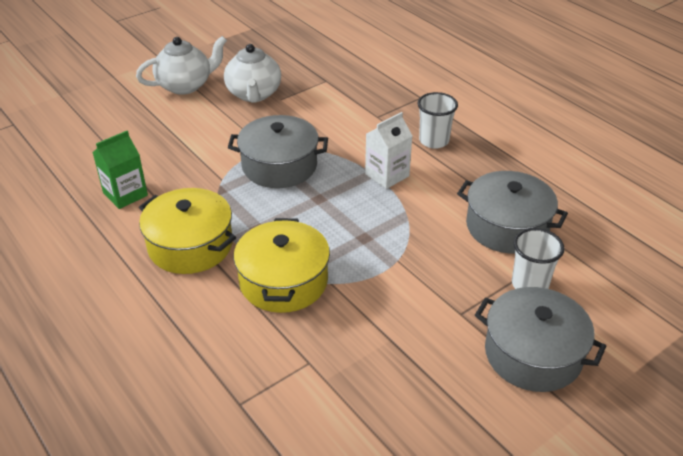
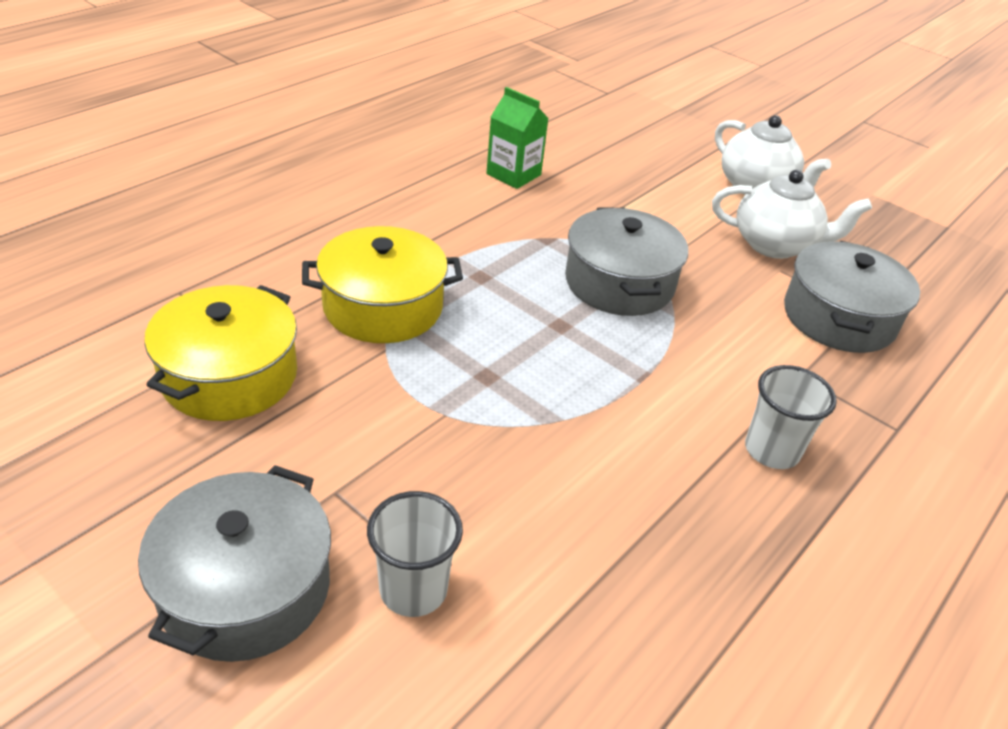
camera: 75 degrees right, 0 degrees up
(190, 245) = (435, 229): yellow pot -> yellow pot (229, 376)
(254, 94) = (775, 245): white teapot -> white teapot turned 150 degrees counterclockwise
(387, 175) = (646, 394): white carton -> none
(507, 227) = (563, 558): grey pot -> grey pot (839, 318)

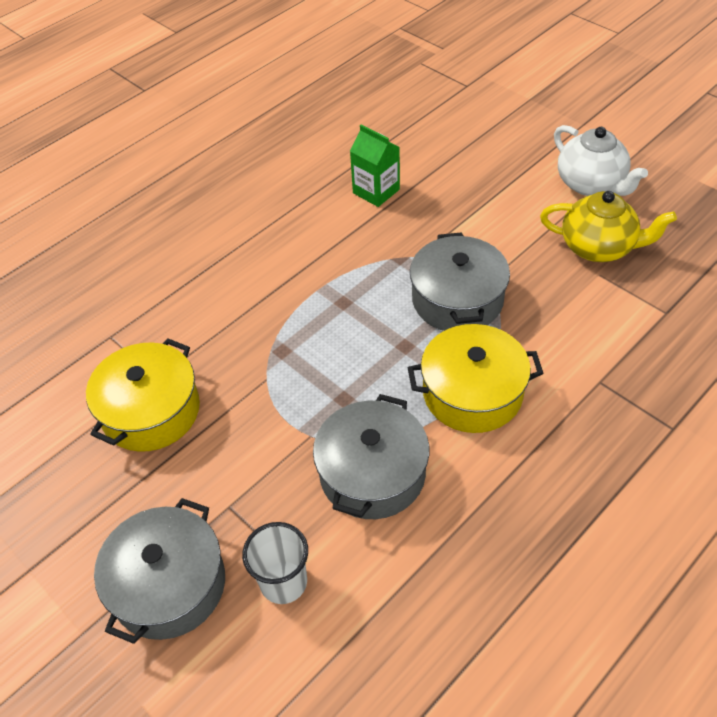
camera: 10 degrees right, 10 degrees up
(383, 307) = (265, 338): yellow pot -> yellow pot (472, 393)
(771, 450) = (564, 454): white cup -> none
(775, 245) = (598, 247): white teapot -> yellow teapot
(839, 318) = (642, 320): grey pot -> grey pot (372, 473)

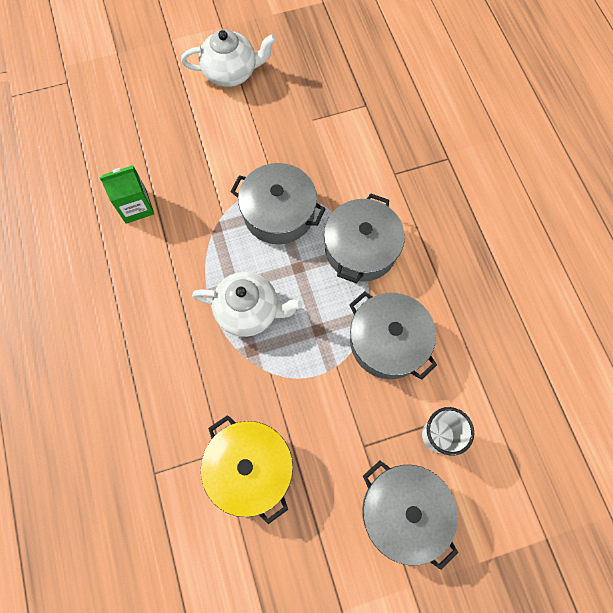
camera: 65 degrees left, 20 degrees up
(325, 328) = (249, 311): none -> white teapot
(472, 393) = (361, 248): yellow pot -> grey pot
(598, 247) = (290, 105): yellow teapot -> none

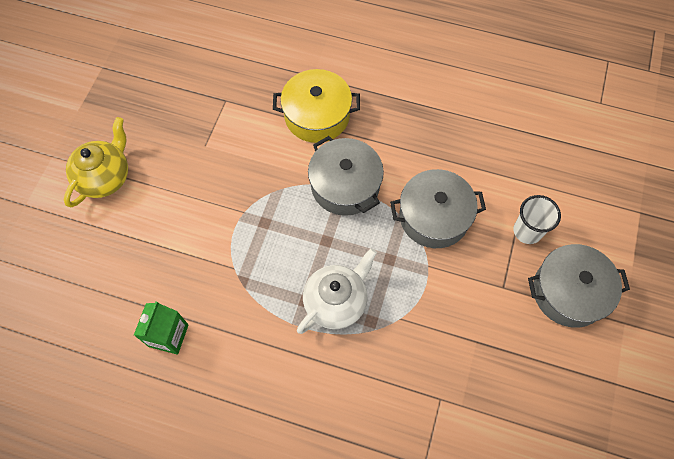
camera: 55 degrees left, 5 degrees down
(231, 73) = (105, 177): white teapot -> yellow teapot
(250, 469) = (468, 384): yellow pot -> yellow pot (317, 115)
(279, 213) = (268, 224): grey pot -> none

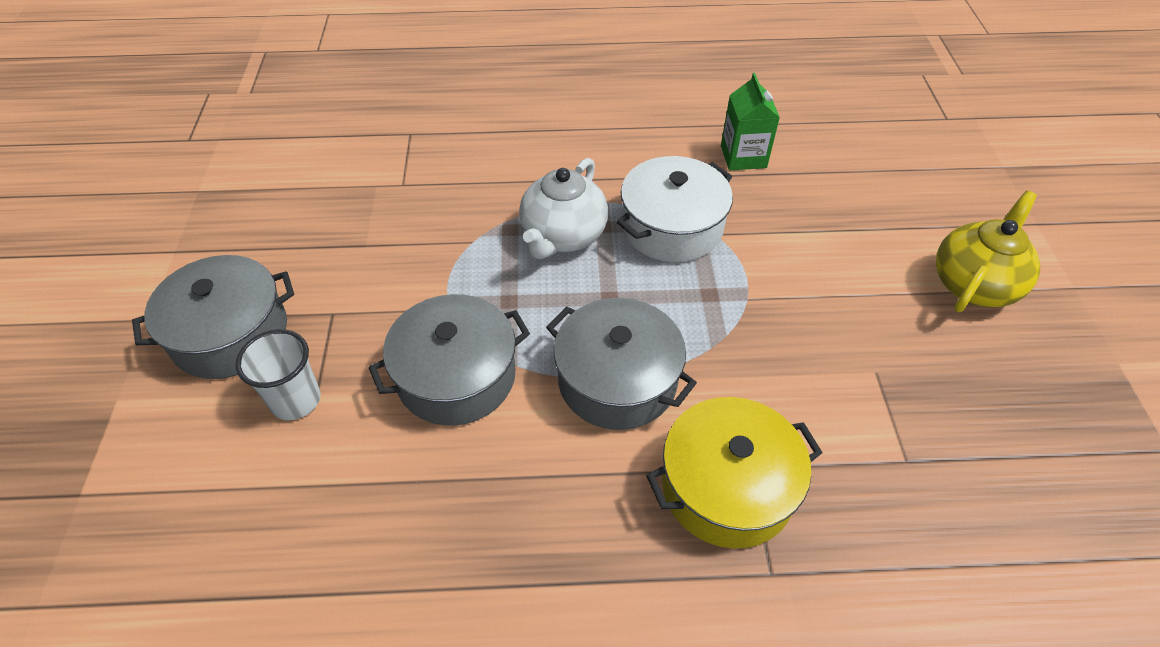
camera: 160 degrees right, 15 degrees down
(105, 177) = (974, 284): yellow teapot -> yellow teapot turned 150 degrees counterclockwise
(259, 284) = (672, 227): none -> white pot

